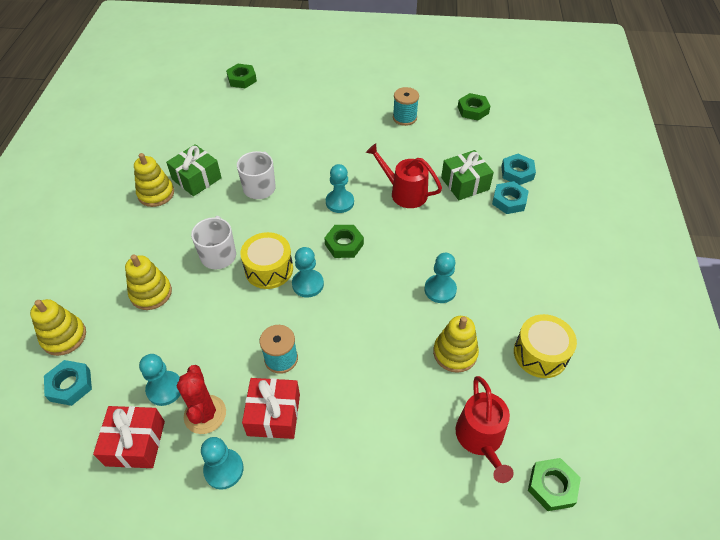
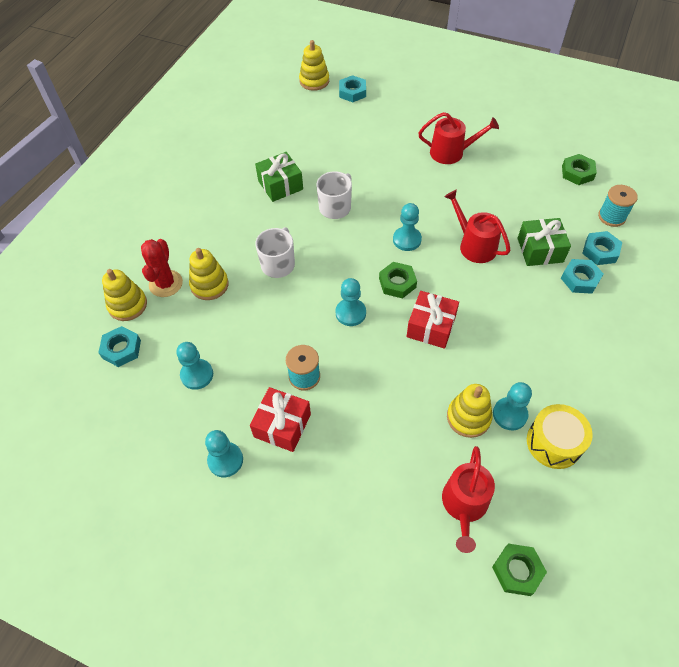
camera: 20 degrees right, 5 degrees up
(135, 443) = (160, 415): red gift -> red gift (431, 327)
(156, 194) = (240, 191): yellow stacking toy -> yellow stacking toy (314, 81)
(205, 414) = (224, 407): red cactus -> red cactus (166, 284)
(242, 79) = (352, 92): green nut -> turquoise nut
(269, 269) = (319, 289): yellow drum -> none
(354, 115) = (451, 152): none -> red watering can
(404, 118) = (501, 166): turquoise spool -> turquoise spool (611, 217)
(440, 290) = (475, 352): turquoise pawn -> turquoise pawn (509, 414)

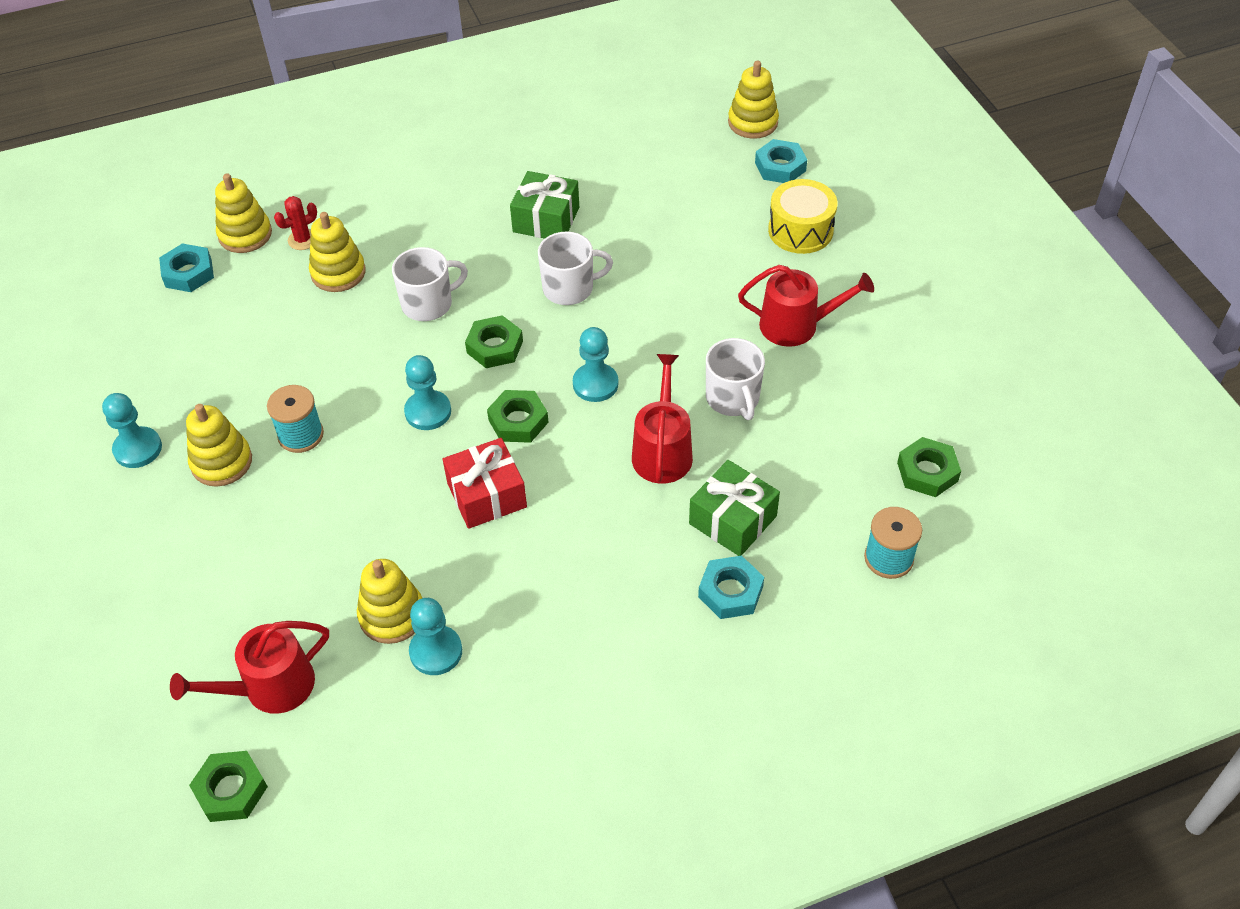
camera: 45 degrees right, 5 degrees down
(166, 284) = (303, 240): red cactus -> red cactus, size x0.63
(197, 375) = (215, 351): turquoise pawn -> none
(282, 425) = (221, 462): red gift -> yellow stacking toy
(339, 259) = (494, 347): none -> green nut
(451, 152) = (796, 325): red watering can -> red watering can turned 45 degrees counterclockwise
(470, 201) = (733, 398): none -> white mug
(554, 443) = (438, 720): yellow drum -> yellow drum (800, 230)
(600, 251) = (807, 583): turquoise nut -> none

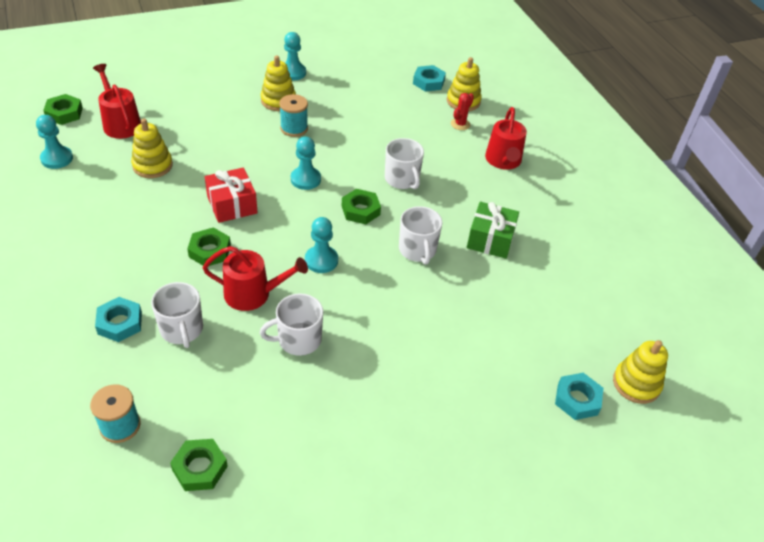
camera: 85 degrees right, 5 degrees down
(303, 240) = (460, 124): red cactus -> red cactus turned 75 degrees clockwise
(338, 273) = (430, 139): yellow stacking toy -> none
(436, 651) = (121, 183): turquoise pawn -> turquoise pawn (57, 158)
(518, 421) = (292, 220): green nut -> green nut (210, 251)
(733, 520) = (182, 329): green gift -> white mug
(796, 325) = (375, 390): red watering can -> red watering can (503, 161)
(800, 230) = (492, 406): yellow drum -> none

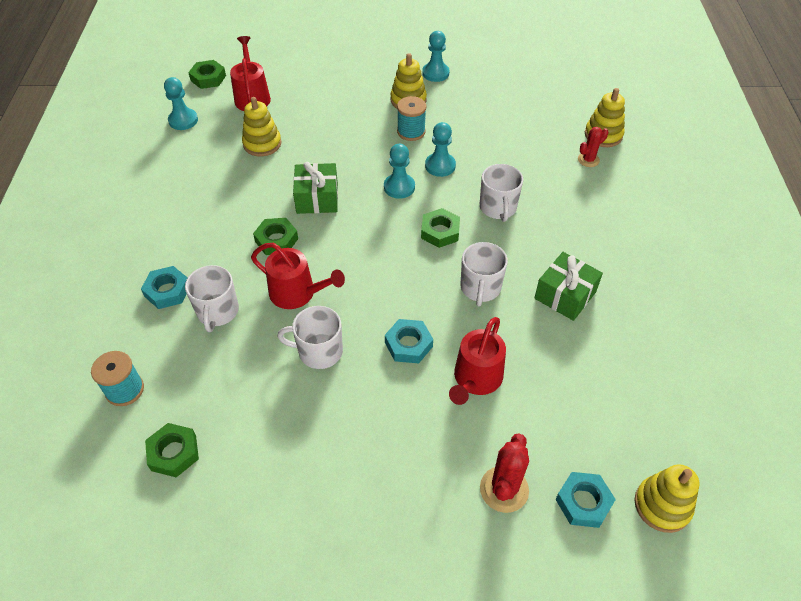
camera: 25 degrees right, 5 degrees up
(232, 205) = (317, 198): red gift -> green gift
(321, 260) = (377, 275): turquoise pawn -> turquoise pawn (440, 166)
(428, 82) = (574, 107): turquoise nut -> turquoise nut (408, 344)
(503, 161) = (619, 210): red watering can -> red watering can (476, 379)
(511, 408) = (504, 489): none -> red cactus

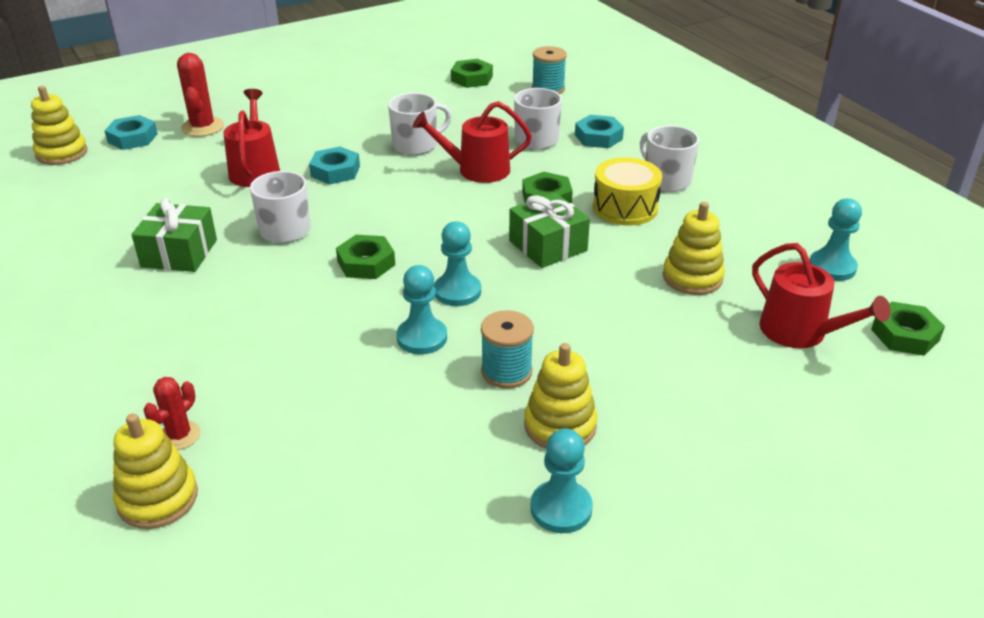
camera: 150 degrees right, 15 degrees down
(236, 208) = (625, 207): none -> yellow drum
(498, 208) = (303, 313): white mug -> white mug (666, 180)

